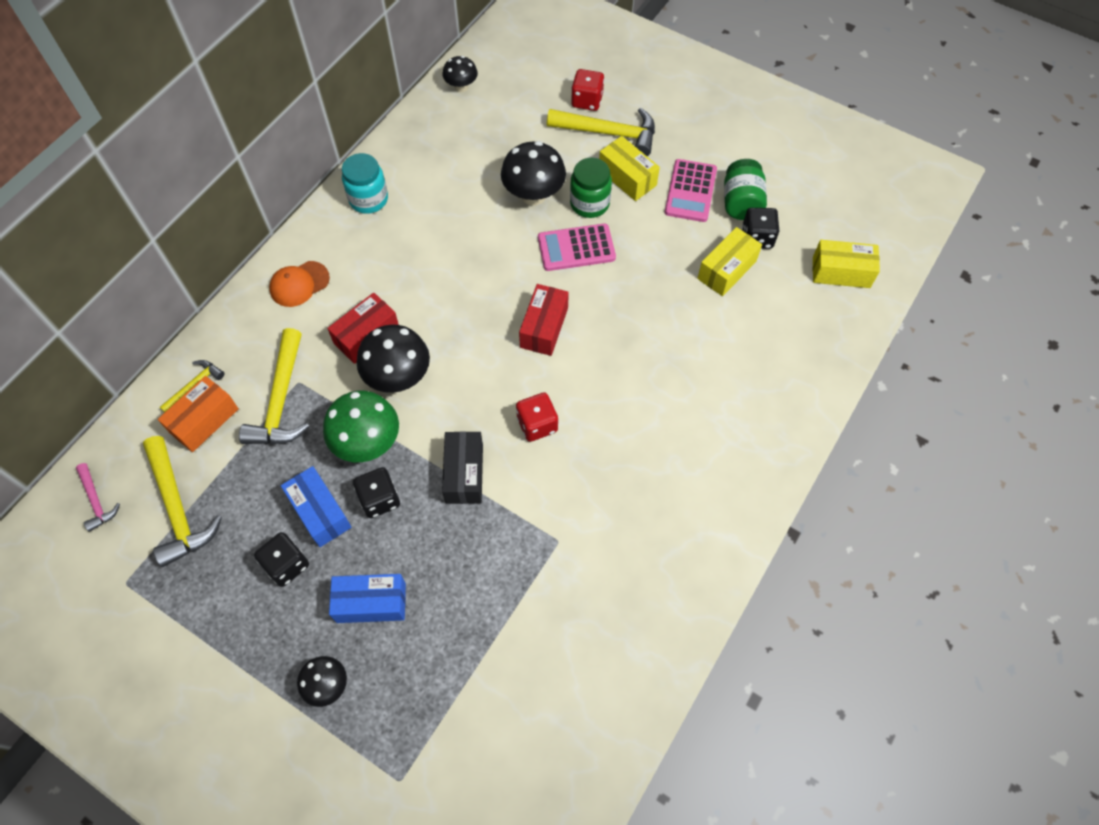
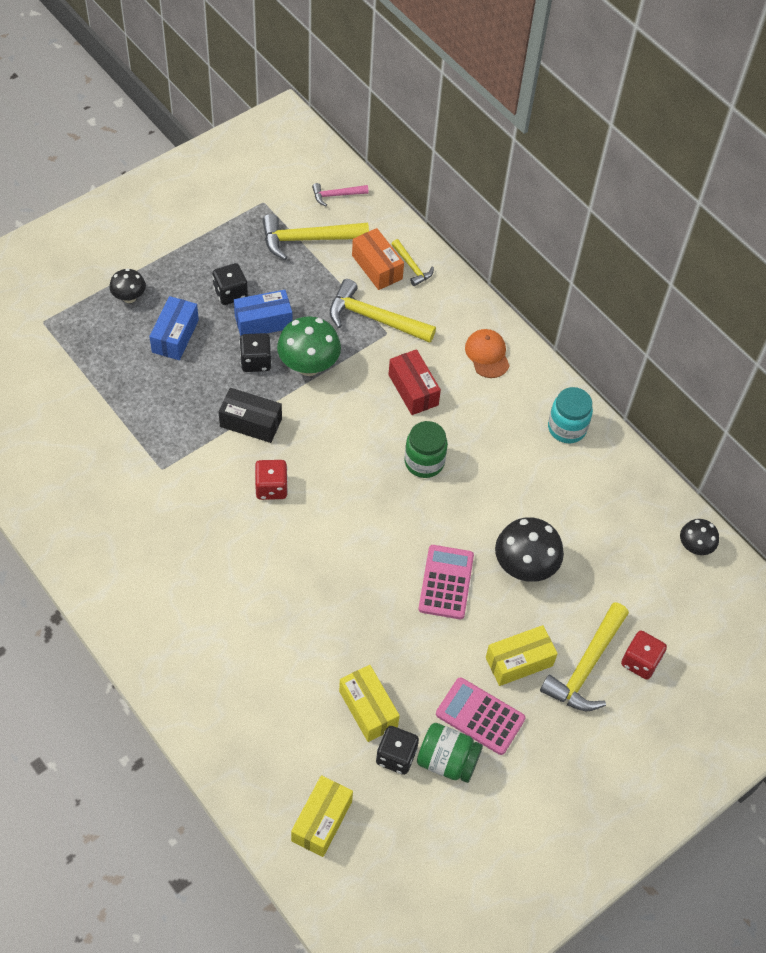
camera: 105 degrees right, 5 degrees down
(398, 377) = (361, 402): black mushroom -> none
(544, 327) = (366, 525): red box -> none
(589, 203) = (497, 613): green jar -> green jar (424, 462)

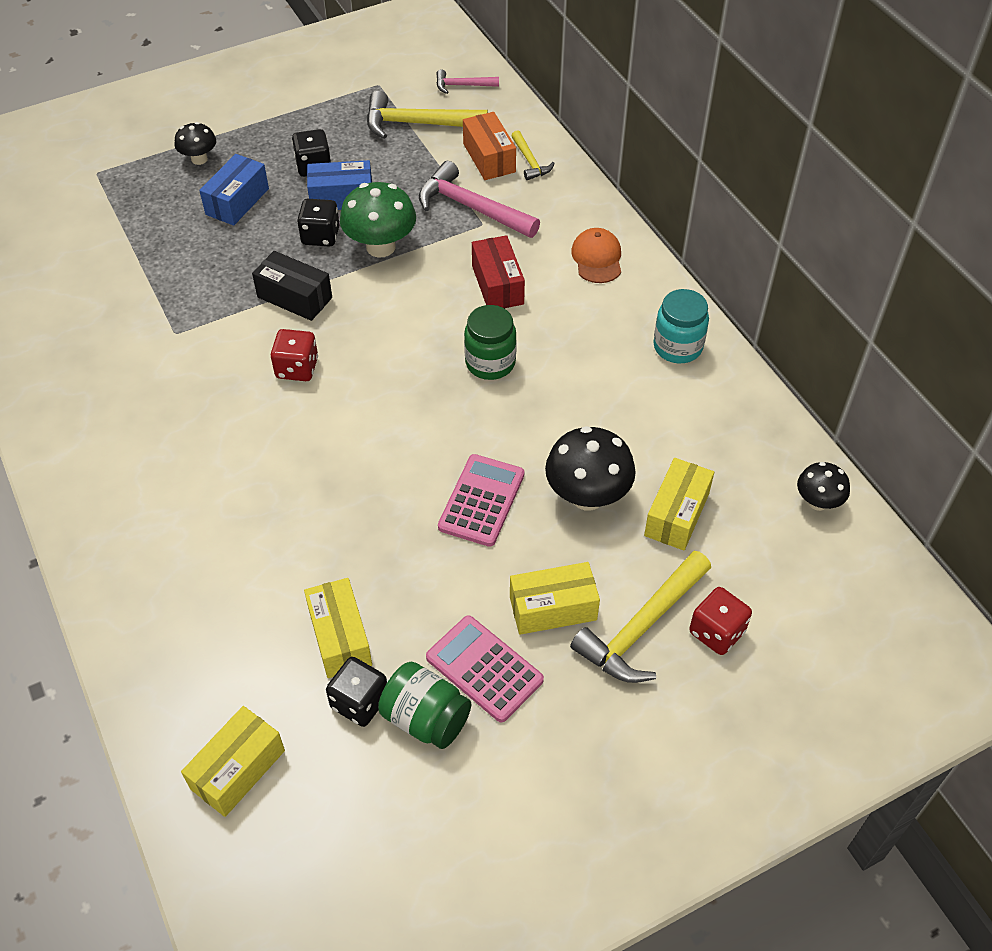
camera: 15 degrees right, 5 degrees down
(374, 318) = (472, 208): yellow hammer -> pink hammer
(594, 572) = (676, 514): none -> yellow box

